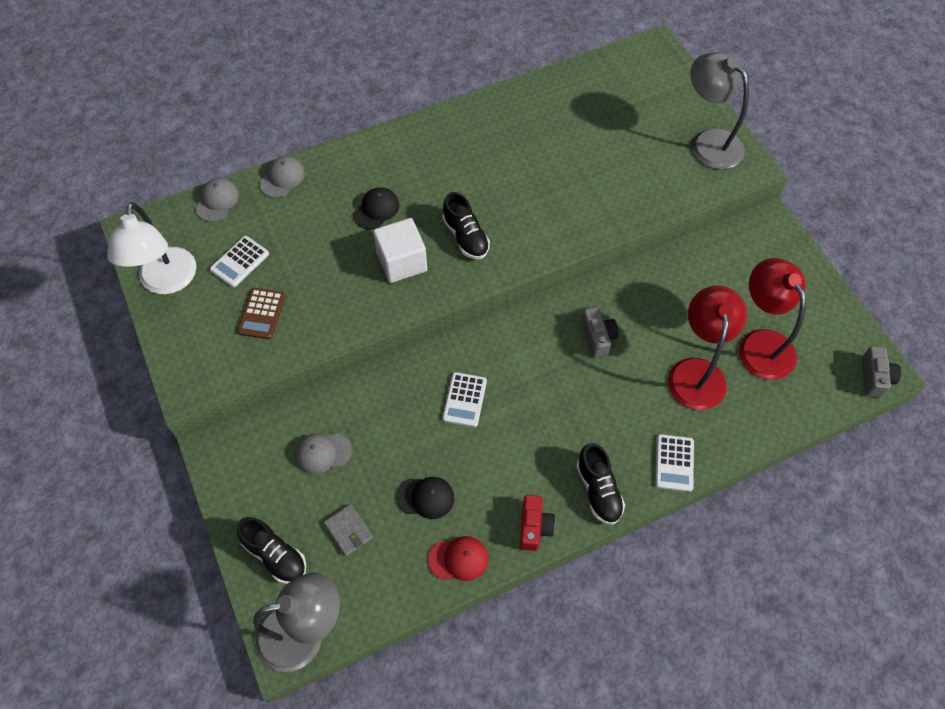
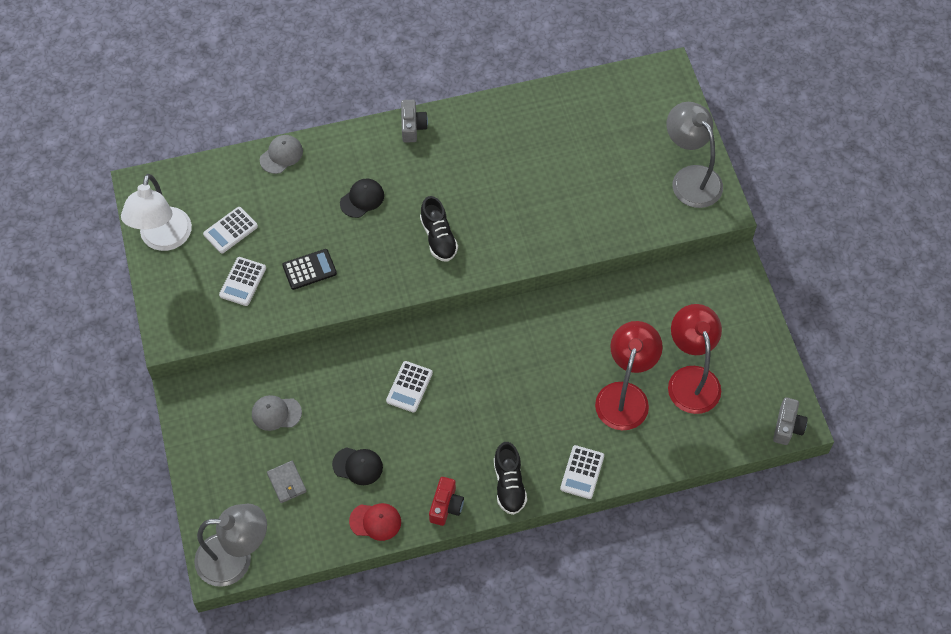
camera: 10 degrees right, 0 degrees up
(217, 201) = (219, 169): grey cap -> none
(262, 314) = (243, 282): brown calculator -> white calculator
(275, 555) = (222, 492): black shoe -> none
(333, 290) = (309, 269): none -> black calculator
(402, 262) = (375, 253): white cube -> none
(598, 337) = (542, 349): grey camera -> grey camera (412, 127)

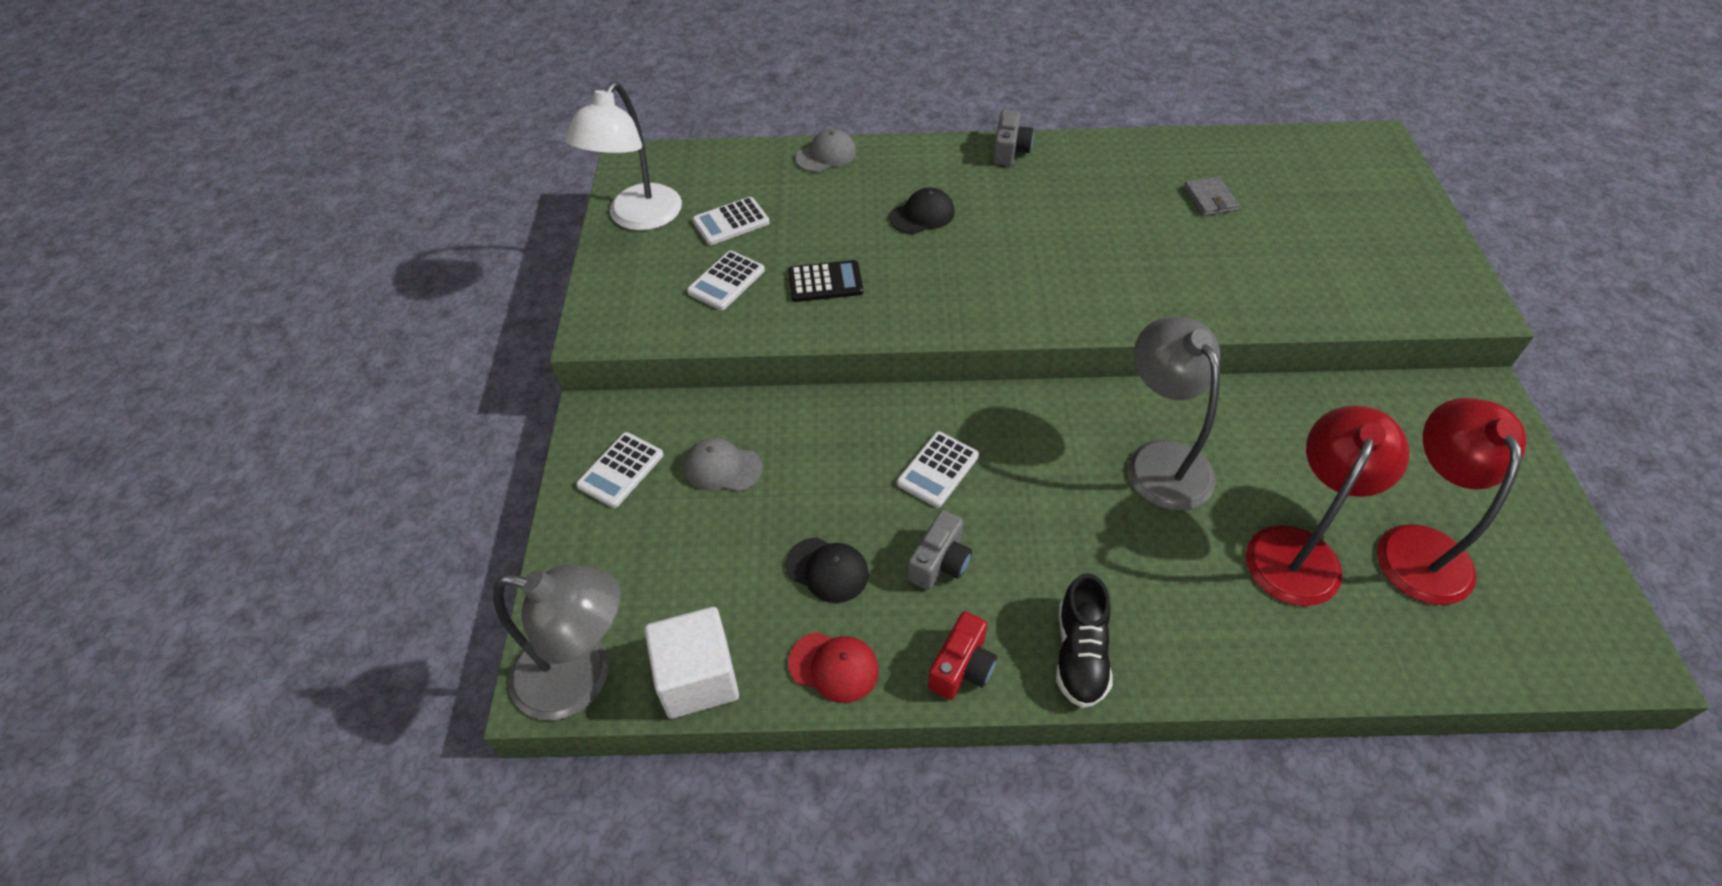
camera: 15 degrees right, 10 degrees down
(287, 483) = (706, 572): grey wallet -> grey wallet (1210, 199)
(301, 544) = (698, 678): none -> white cube
(438, 238) = (1023, 274): black shoe -> none
(582, 472) = (1215, 661): white calculator -> white calculator (621, 470)
(690, 178) = (1419, 261): grey lamp -> grey lamp (1160, 460)
(787, 426) = (1610, 660): grey camera -> grey camera (940, 562)

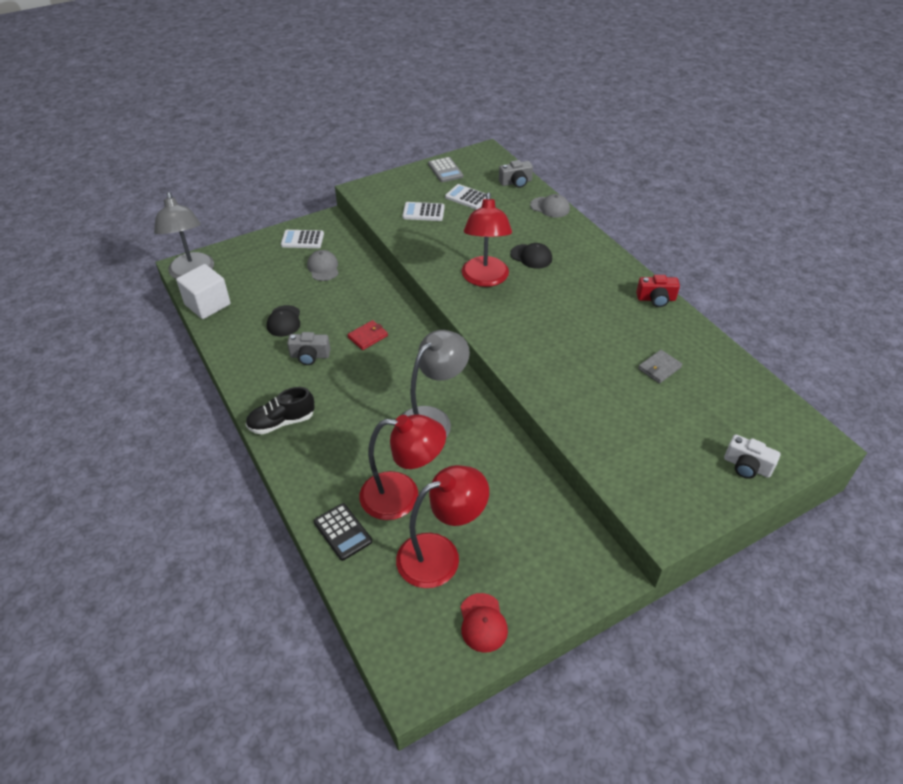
camera: 60 degrees right, 5 degrees down
(638, 218) = (445, 170): white lamp -> grey calculator
(825, 282) = (448, 242): black calculator -> black calculator (342, 532)
(834, 667) = (233, 342): red cap -> red cap (483, 623)
(938, 470) = (368, 336): white calculator -> red wallet
(940, 278) = (485, 279): none -> red lamp
(962, 667) = (253, 383): red camera -> red camera (656, 299)
(1009, 150) = (622, 270): grey camera -> grey camera (516, 182)
(1396, 205) = (747, 466): none -> white camera

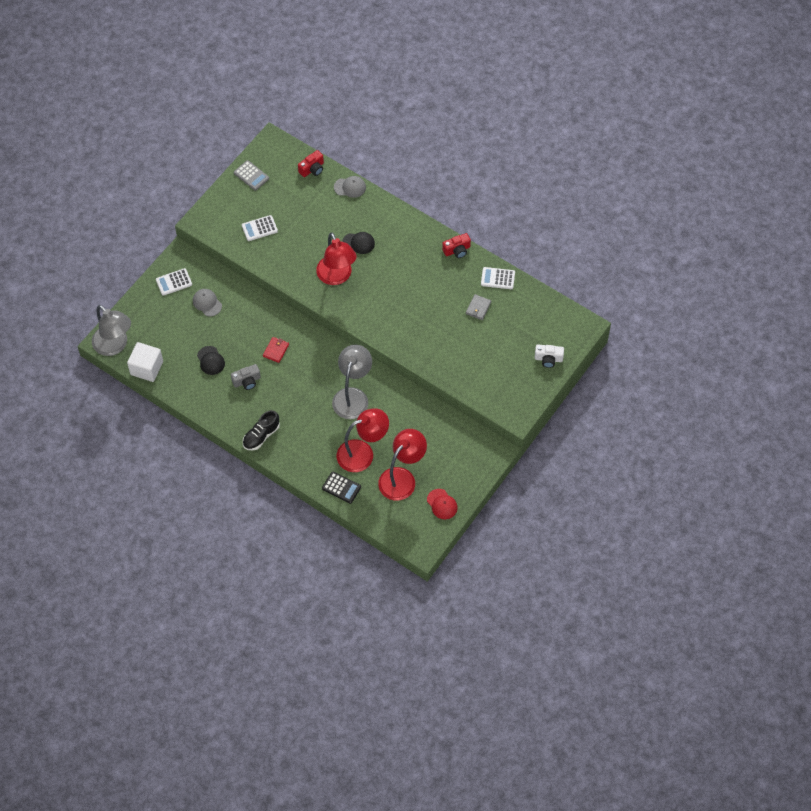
camera: 25 degrees left, 15 degrees up
(467, 197) = (284, 200): white calculator -> white calculator (497, 278)
(516, 182) = (312, 169): grey camera -> red camera

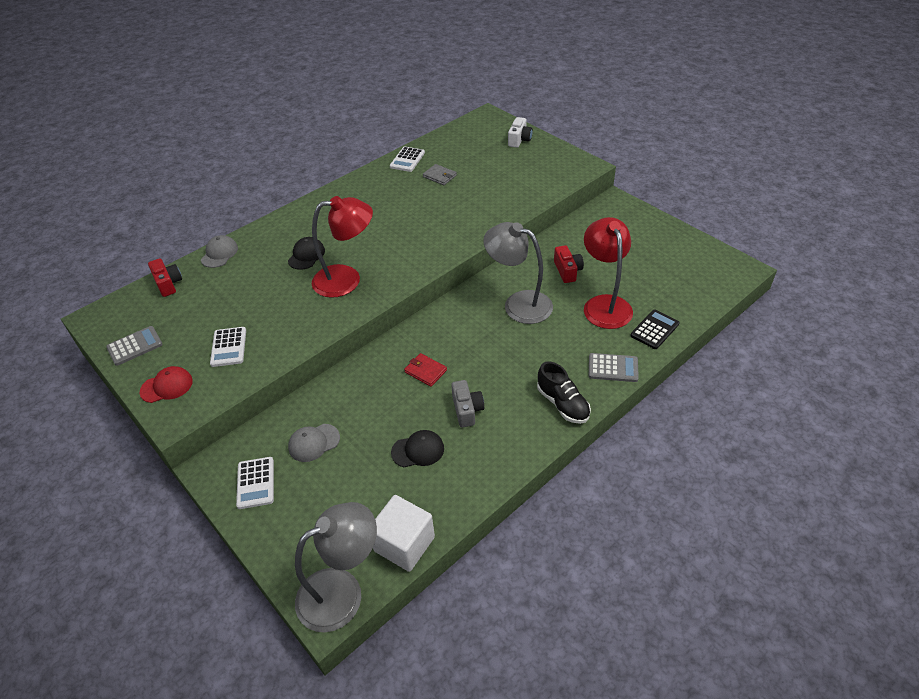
camera: 75 degrees left, 15 degrees down
(298, 463) = (613, 368): none -> grey calculator
(402, 478) = (643, 274): red lamp -> none
(442, 504) = (681, 247): red cap -> red cap (167, 386)
(457, 250) = (357, 182): red camera -> red camera (567, 271)

